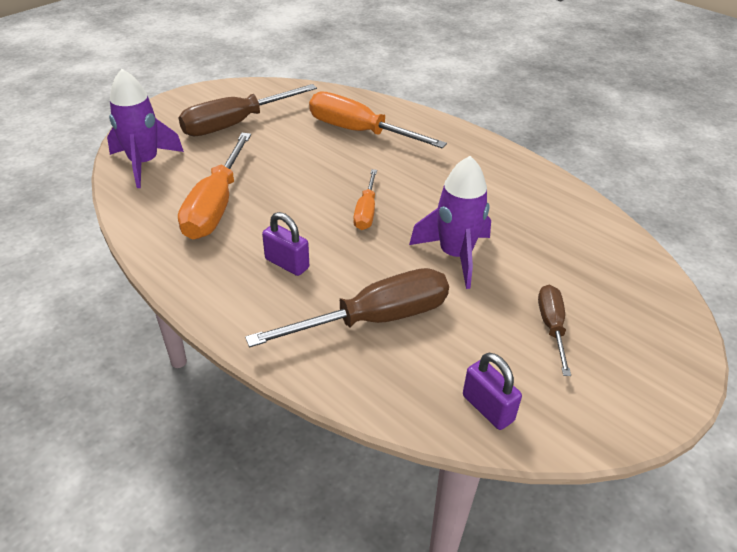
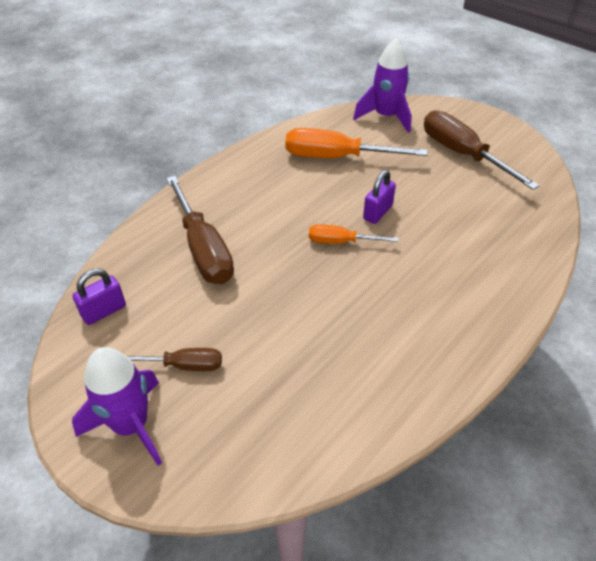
camera: 90 degrees right, 5 degrees up
(287, 263) = (268, 199): purple padlock -> purple padlock (377, 212)
(359, 132) = (479, 234): orange screwdriver -> none
(455, 255) = (282, 302): purple rocket -> purple rocket (131, 425)

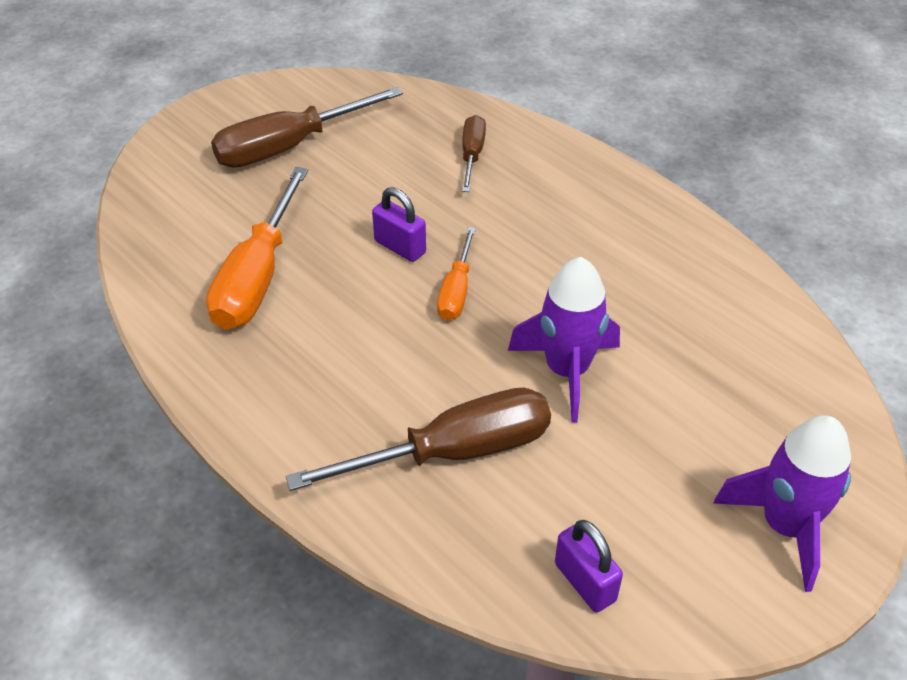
camera: 85 degrees left, 0 degrees up
(183, 365) = (683, 471): brown screwdriver -> brown screwdriver (472, 155)
(386, 117) = (165, 208): purple rocket -> purple rocket (566, 371)

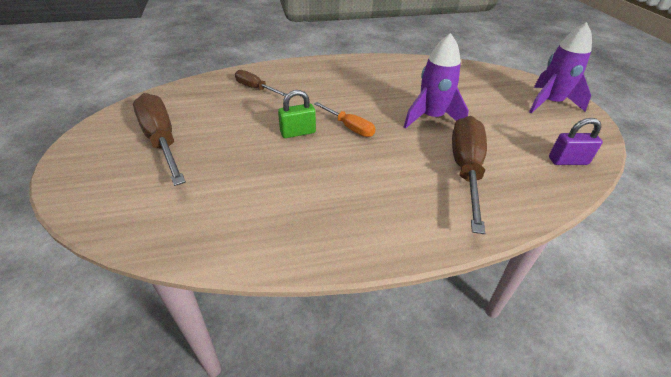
camera: 60 degrees left, 5 degrees down
(258, 277) = (264, 193): orange screwdriver -> none
(289, 147) = (161, 140): brown screwdriver -> brown screwdriver turned 150 degrees clockwise
(400, 247) = (298, 132): purple padlock -> green padlock

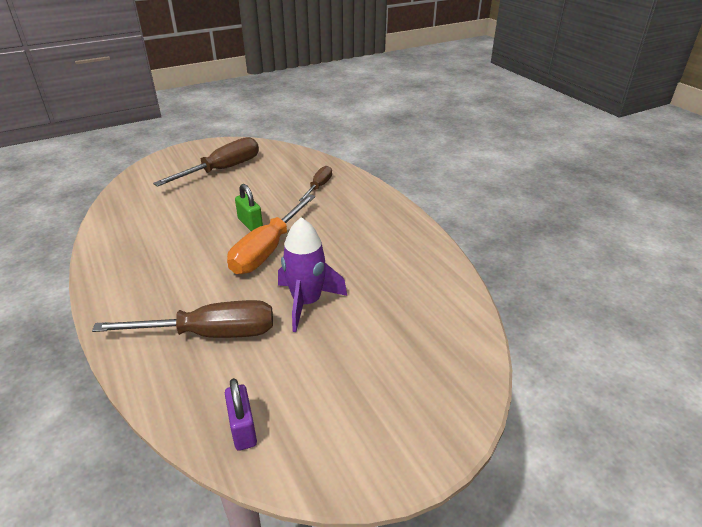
camera: 75 degrees right, 5 degrees down
(350, 127) = (267, 250): orange screwdriver -> orange screwdriver, size x1.82
(549, 103) = (399, 424): purple rocket -> none

